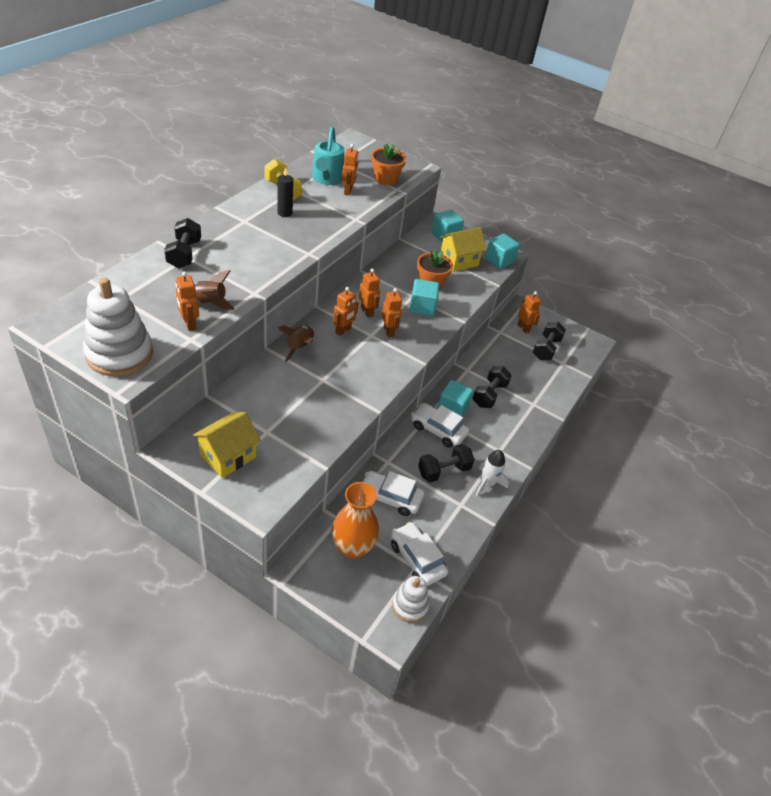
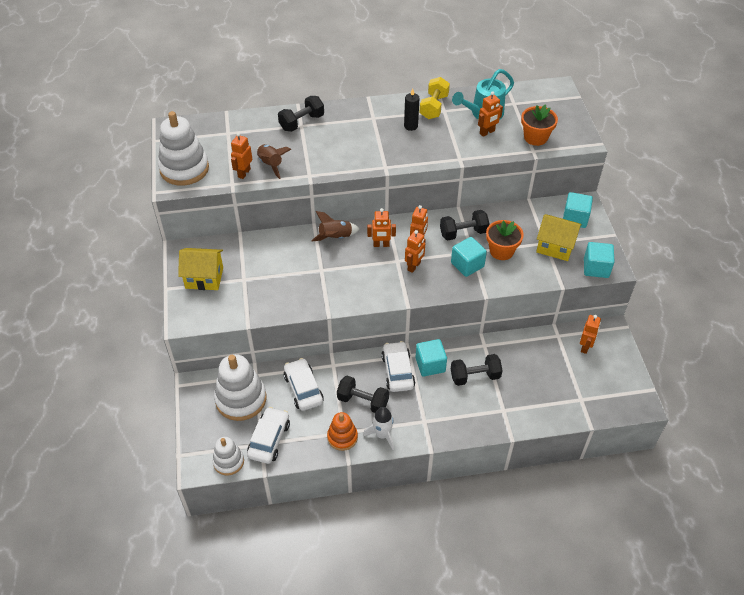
camera: 55 degrees right, 5 degrees up
(352, 547) = (241, 399): orange vase -> white stacking toy
(465, 509) = (342, 437): none -> orange stacking toy
(546, 349) = (581, 377): black dumbbell -> black dumbbell (463, 233)

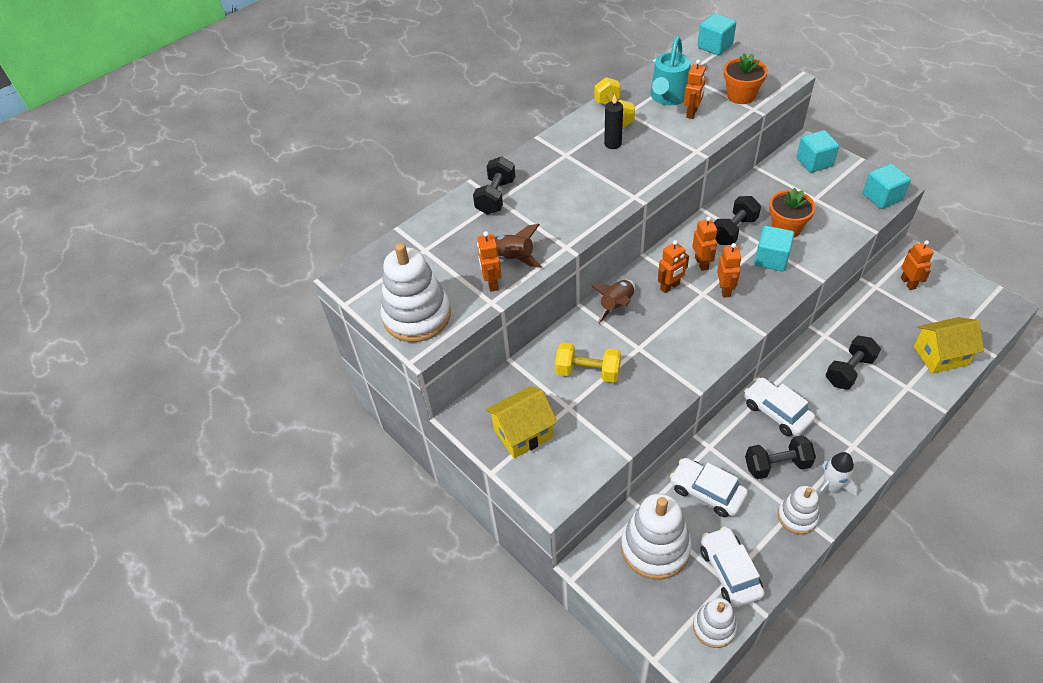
camera: 30 degrees left, 0 degrees up
(276, 266) = (588, 372): none -> yellow dumbbell
(342, 437) = (797, 516): orange stacking toy -> white stacking toy
(430, 365) = (798, 386): turquoise cube -> turquoise cube (715, 46)
(555, 247) = (827, 197): yellow house -> yellow house (940, 356)

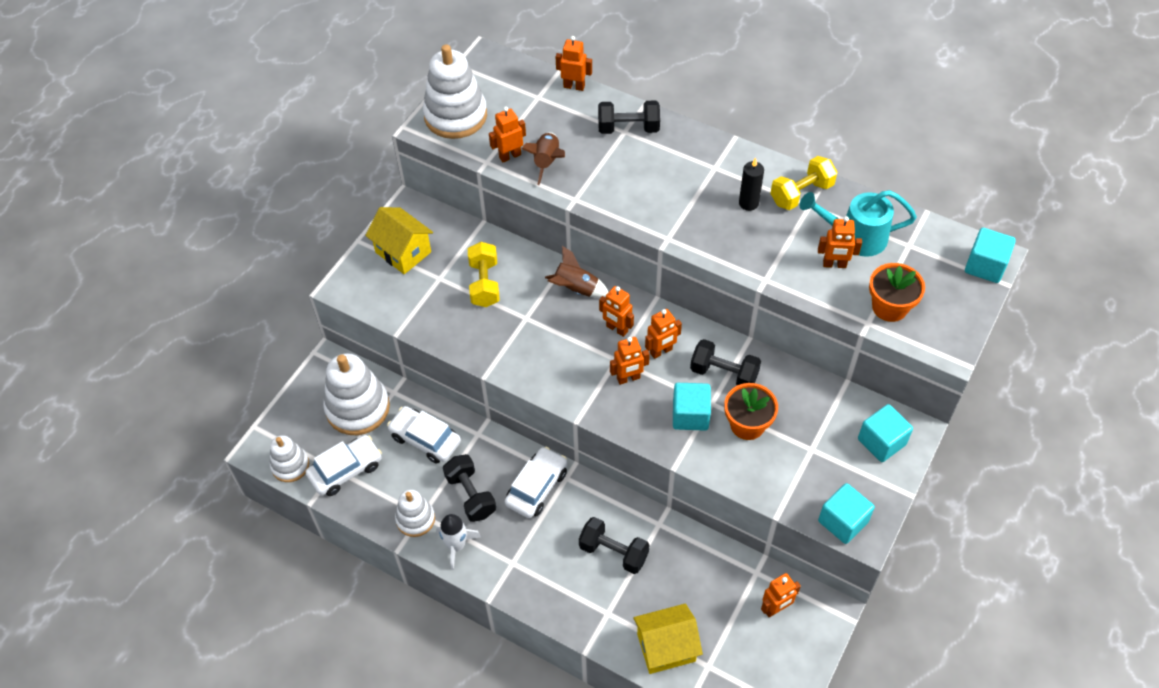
camera: 70 degrees right, 5 degrees up
(424, 222) = (574, 86): none -> orange robot
(707, 492) = (425, 439): white car -> white car turned 75 degrees counterclockwise
(940, 356) = (666, 647): yellow house -> yellow house turned 75 degrees counterclockwise

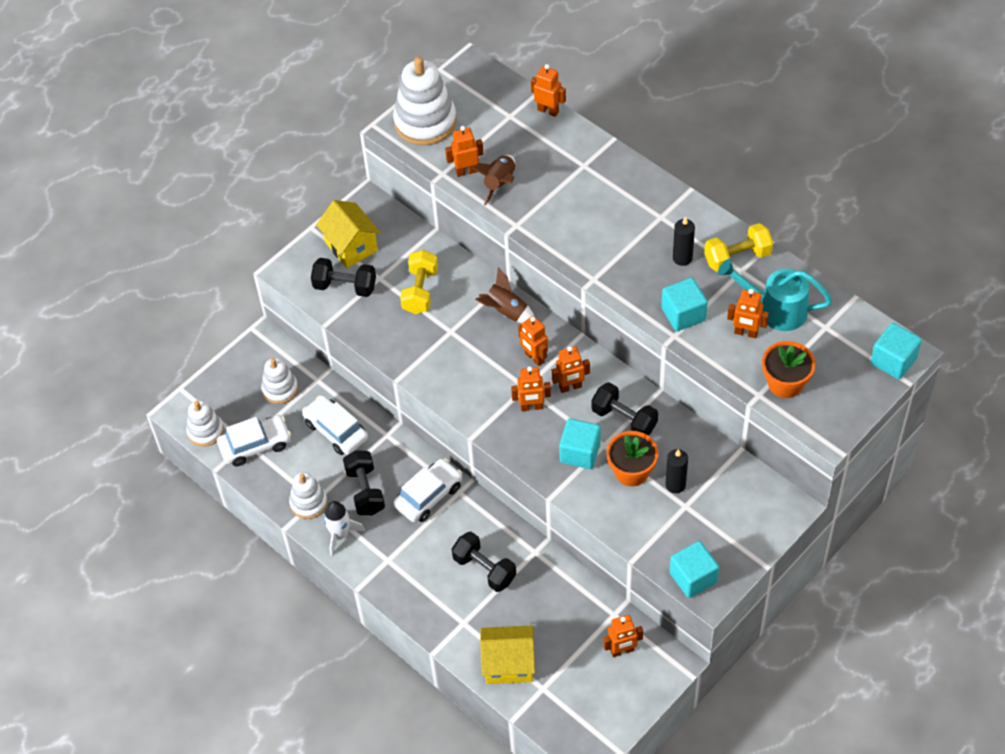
camera: 15 degrees right, 0 degrees up
(357, 408) = (280, 389): white stacking toy -> white stacking toy, size x0.58
(628, 128) = (588, 162): black dumbbell -> black dumbbell (345, 286)
(795, 429) = (675, 485): none -> black candle
(881, 442) = (755, 512): turquoise cube -> turquoise cube (683, 314)

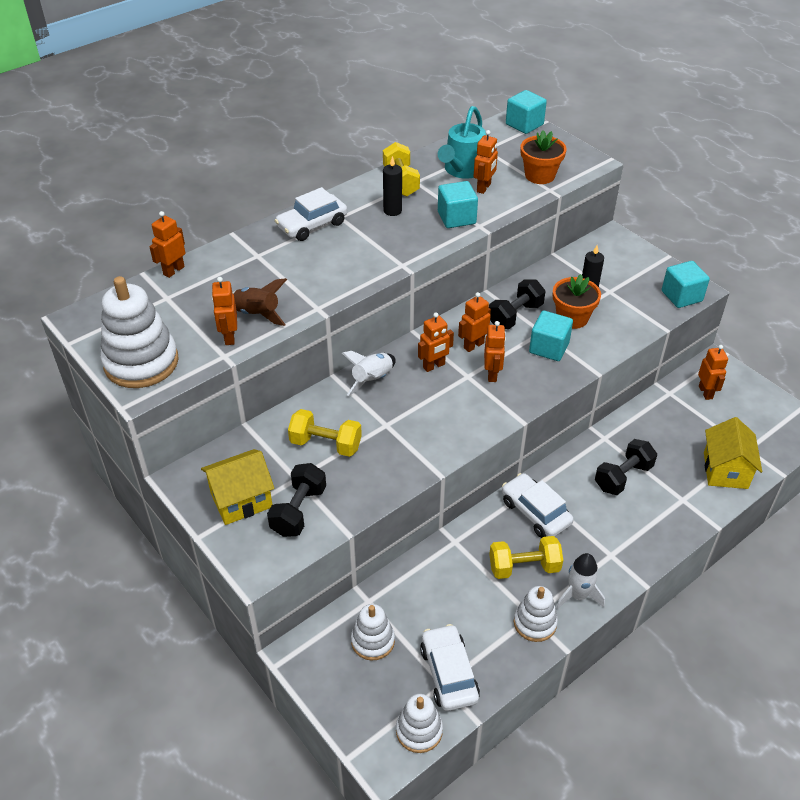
camera: 85 degrees left, 10 degrees down
(336, 430) = (441, 588): white car -> white car (312, 225)
(365, 491) = (524, 567): black dumbbell -> yellow dumbbell
(506, 312) = (372, 380): brown rocket -> white rocket
(570, 387) = (473, 345): orange robot -> orange robot turned 120 degrees counterclockwise

